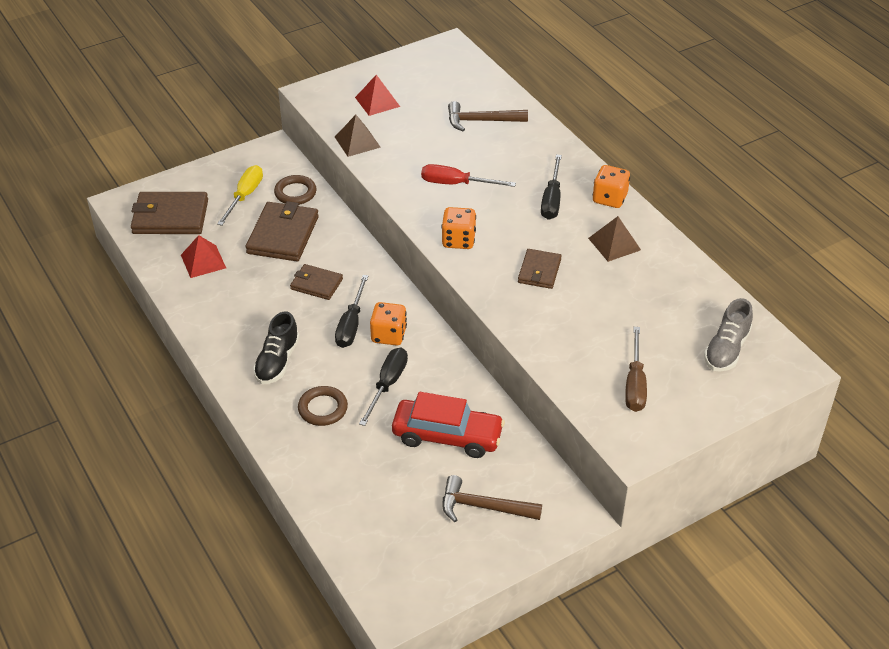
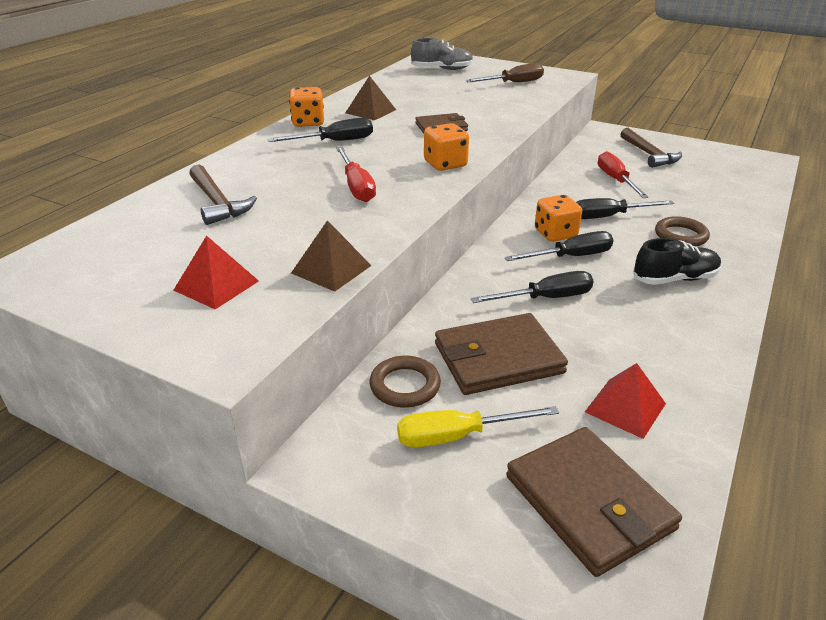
camera: 120 degrees left, 10 degrees down
(316, 284) = (546, 298): brown wallet -> black screwdriver
(447, 436) = (616, 180): red car -> red screwdriver

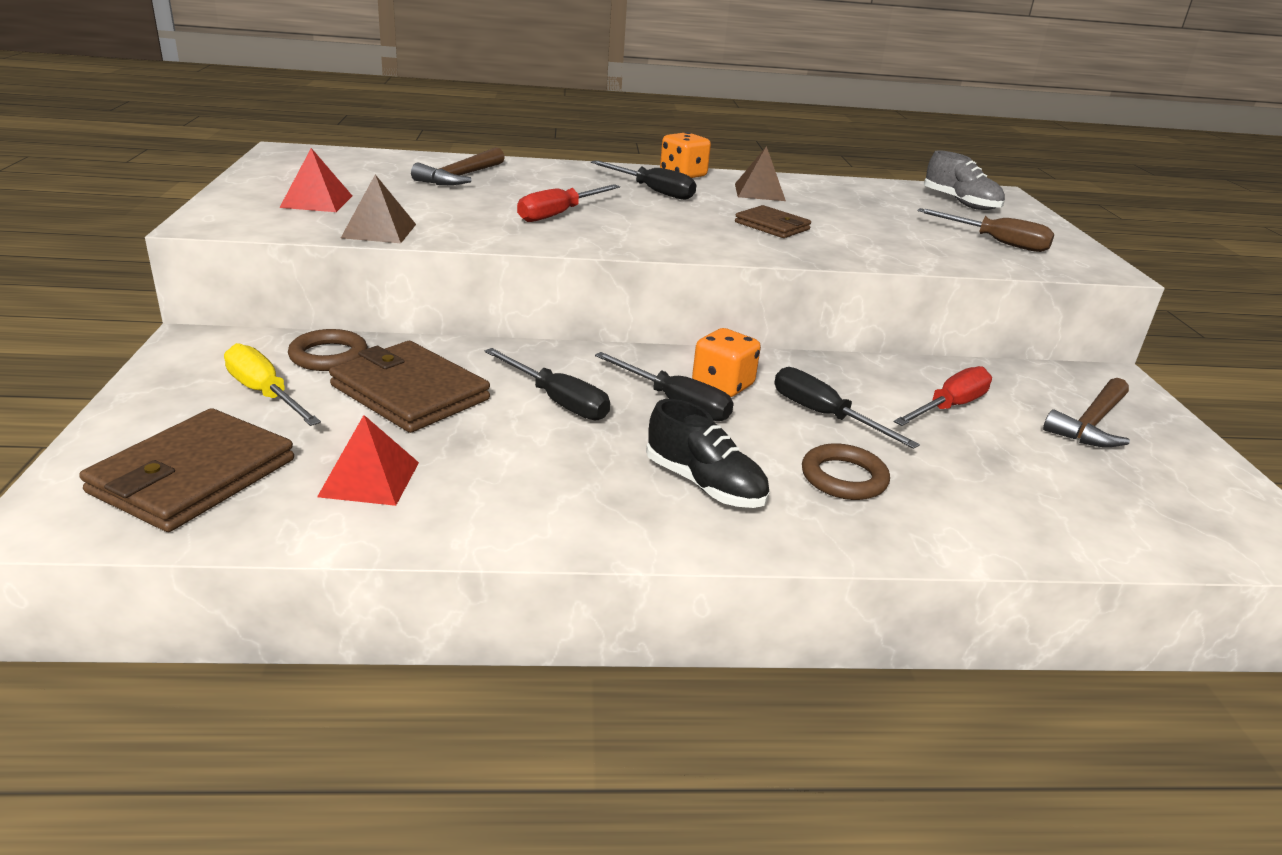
camera: 55 degrees right, 5 degrees down
(445, 164) = (670, 240): orange dice -> none

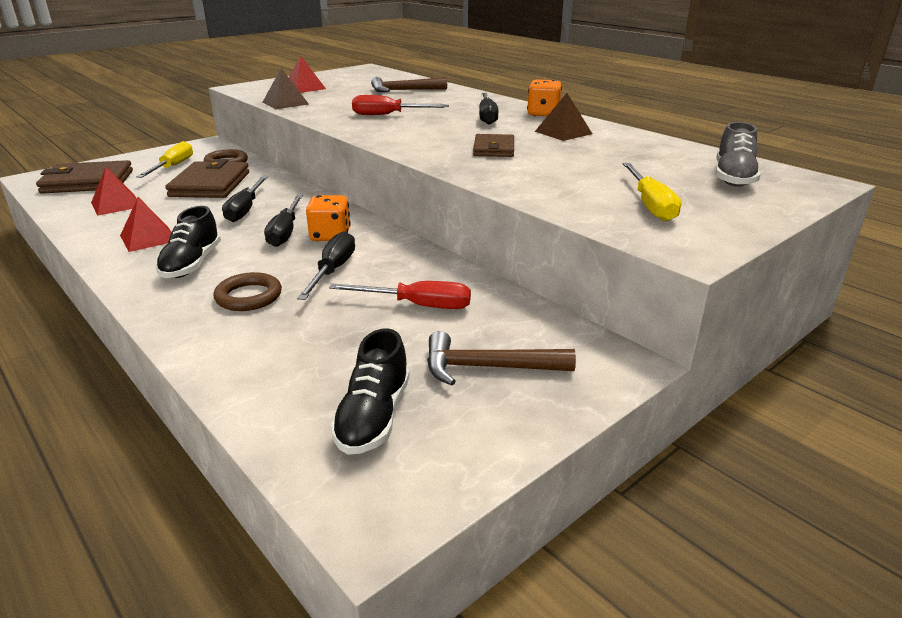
camera: 55 degrees right, 0 degrees up
(565, 489) = (148, 238): none -> red pyramid
(996, 242) = (650, 205): brown screwdriver -> yellow screwdriver
(1147, 496) = (373, 417): none -> black shoe

